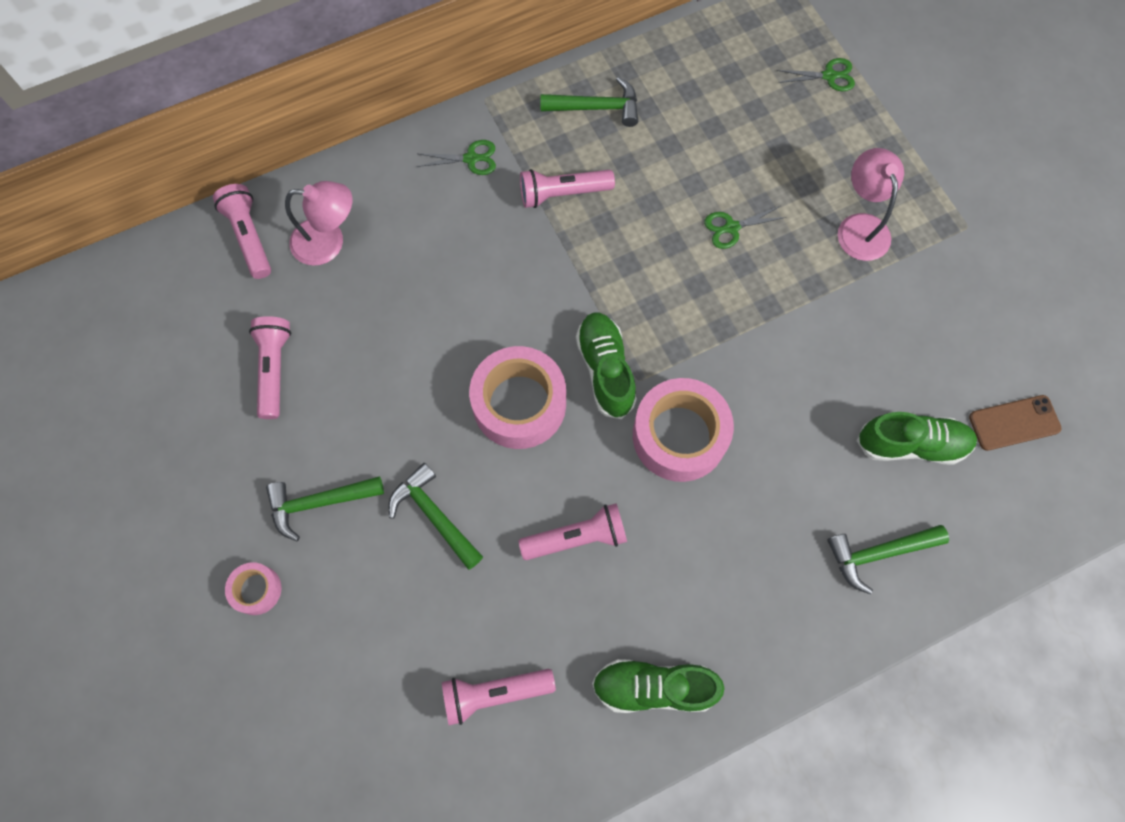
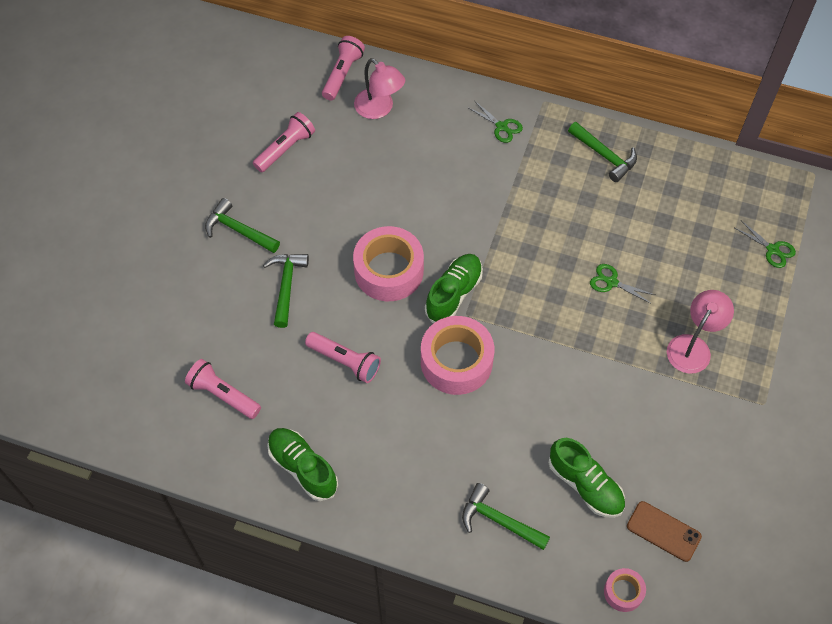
camera: 45 degrees right, 10 degrees down
(256, 590) = (167, 244): pink tape -> pink tape (623, 592)
(562, 193) = (532, 185): pink flashlight -> none

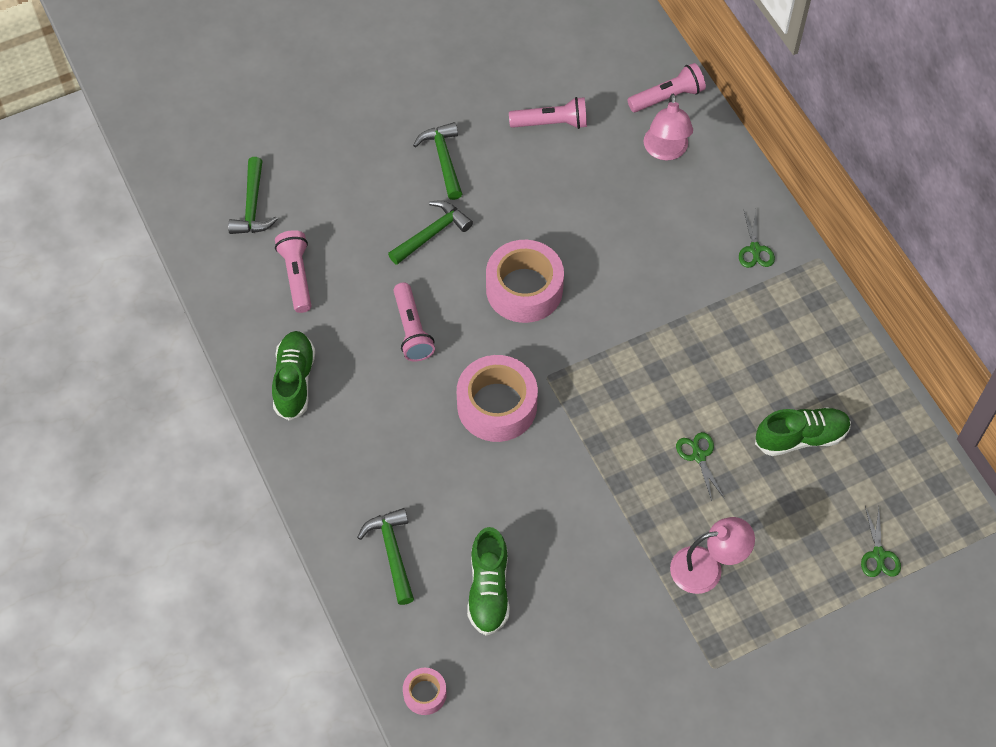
camera: 45 degrees right, 0 degrees up
(454, 294) = (555, 352): green shoe -> green shoe (801, 437)
(605, 156) = (819, 348): green hammer -> green hammer (252, 206)
(663, 531) = (509, 682): brown phone -> none

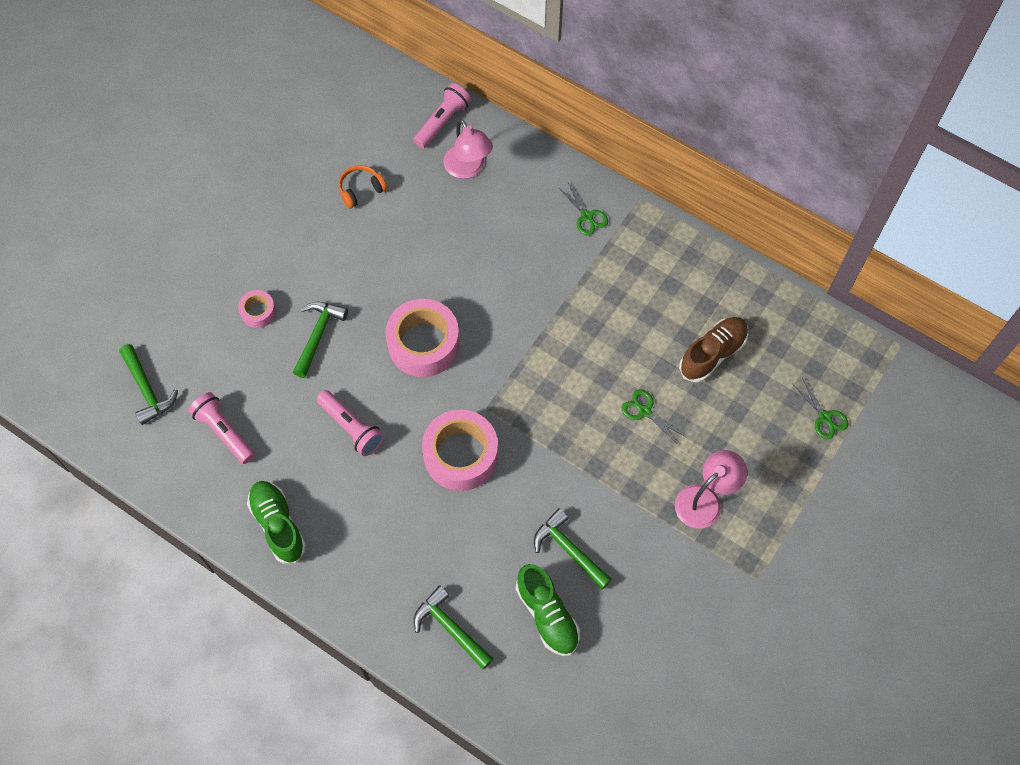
camera: 30 degrees left, 5 degrees up
(425, 694) = (549, 732): pink tape -> pink tape (258, 312)
(443, 159) = (288, 265): green hammer -> green hammer (569, 549)
(551, 123) = (361, 190): pink flashlight -> orange headphones
(801, 437) = (712, 354): green shoe -> brown shoe

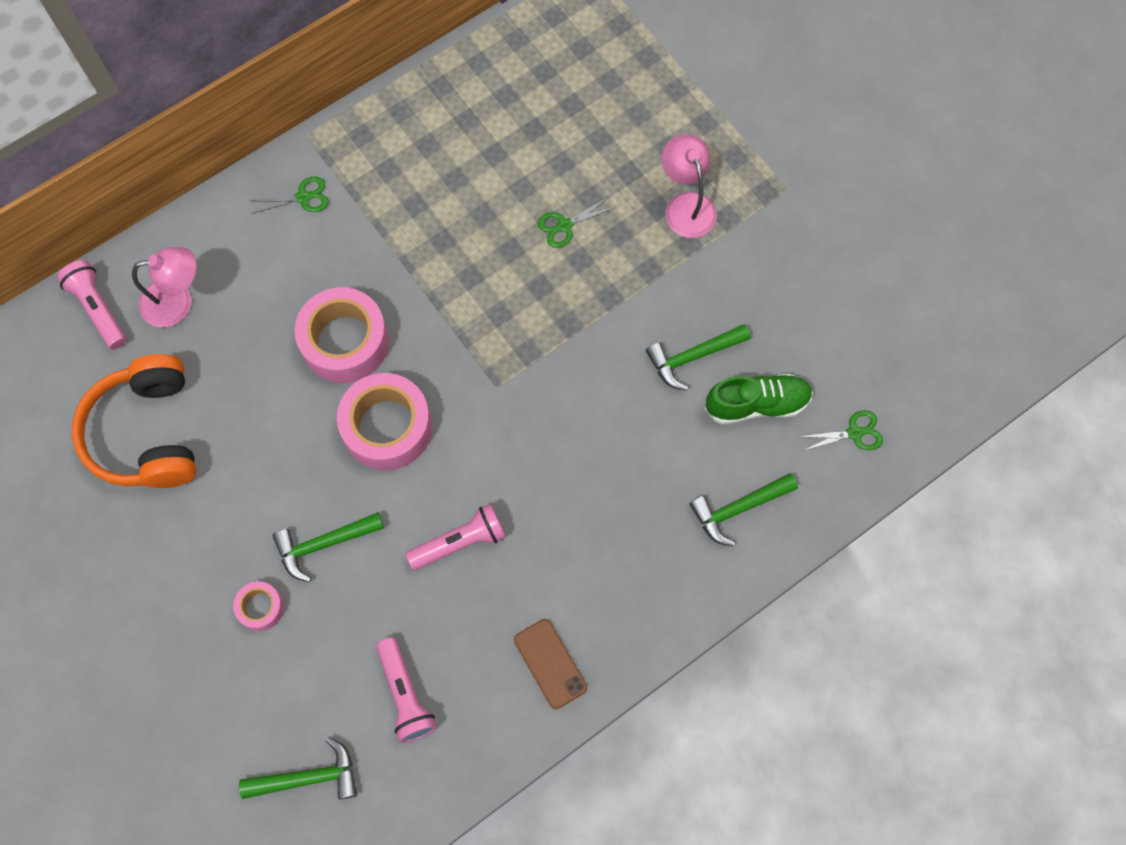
camera: 70 degrees left, 5 degrees up
(224, 431) = (405, 695): pink flashlight -> pink flashlight turned 90 degrees counterclockwise
(278, 525) = (550, 663): green shoe -> brown phone
(318, 335) = (323, 544): green hammer -> green hammer turned 60 degrees counterclockwise
(361, 190) = (147, 433): orange headphones -> orange headphones, size x2.18
(461, 455) = (542, 432): pink tape -> pink tape (345, 342)
(712, 354) = (526, 135): brown shoe -> none
(825, 417) = (639, 61): green scissors -> green scissors (854, 433)

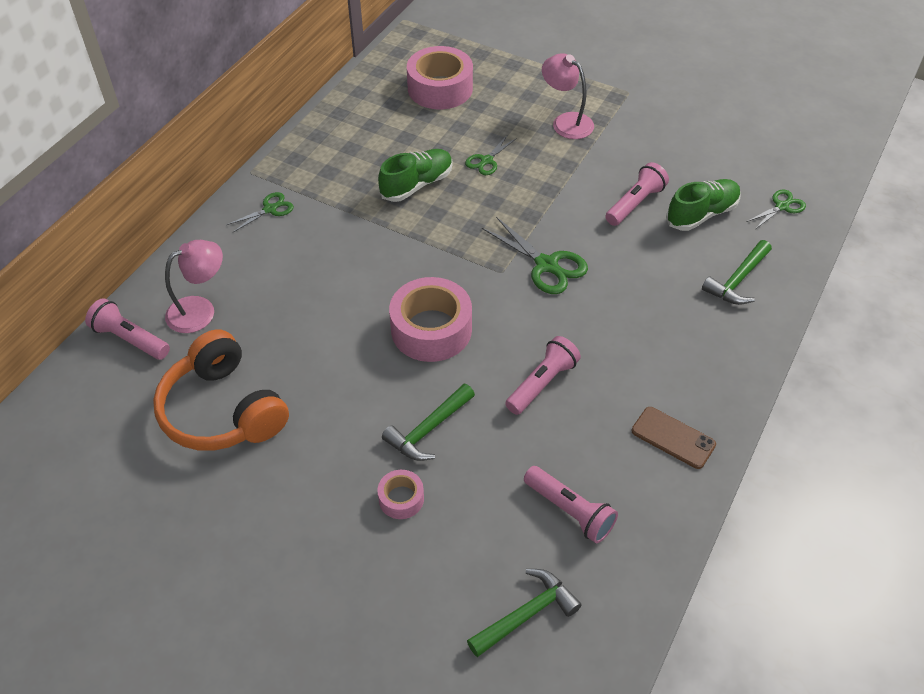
camera: 25 degrees left, 20 degrees down
(345, 342) = (361, 287): pink tape -> pink tape (440, 88)
(471, 228) = (417, 185): none -> green shoe
(548, 398) = (546, 265): none -> green scissors
(692, 357) = (635, 203): green hammer -> pink flashlight

